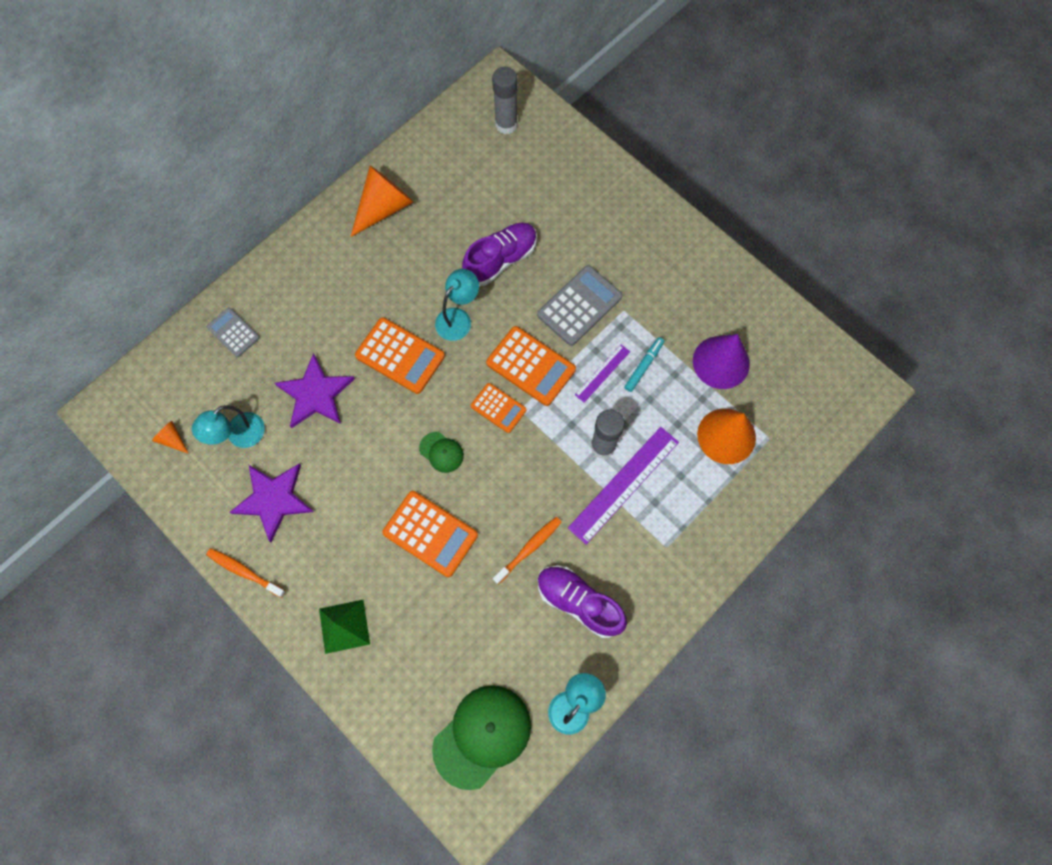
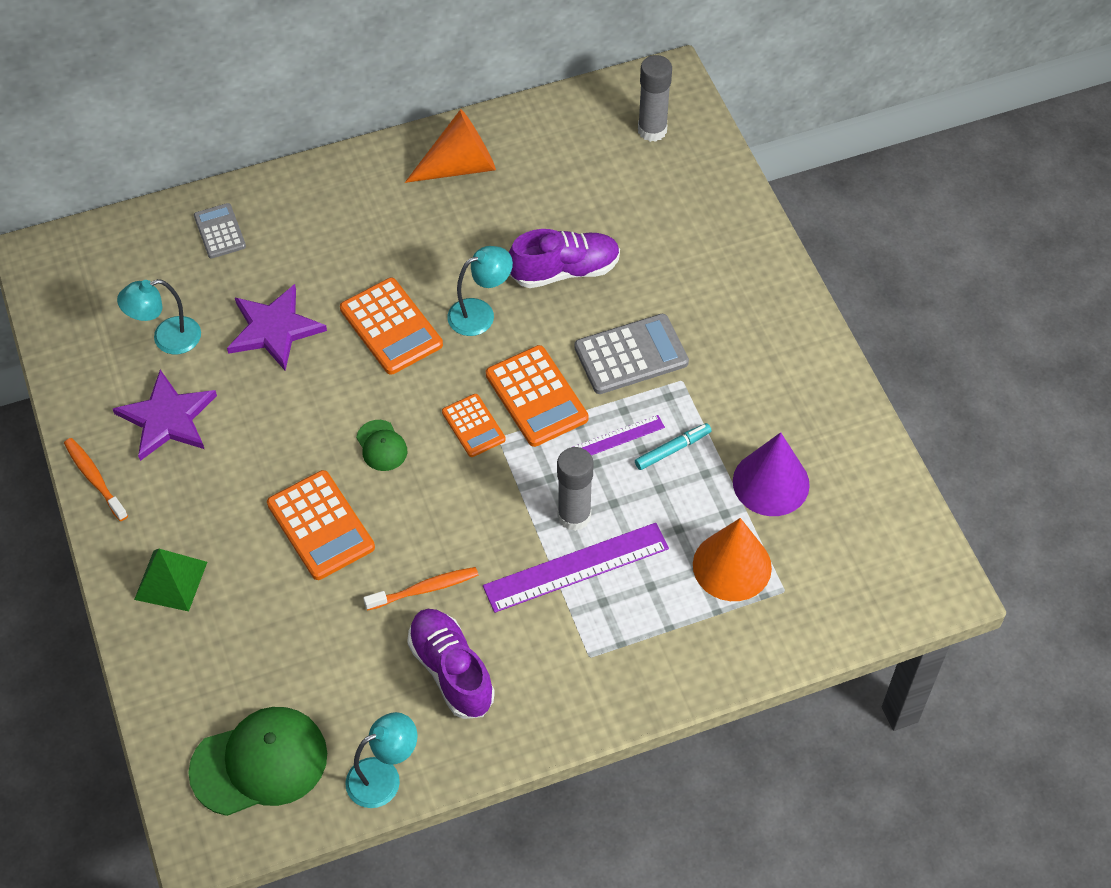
camera: 25 degrees right, 15 degrees down
(172, 439) = (94, 313): orange cone -> none

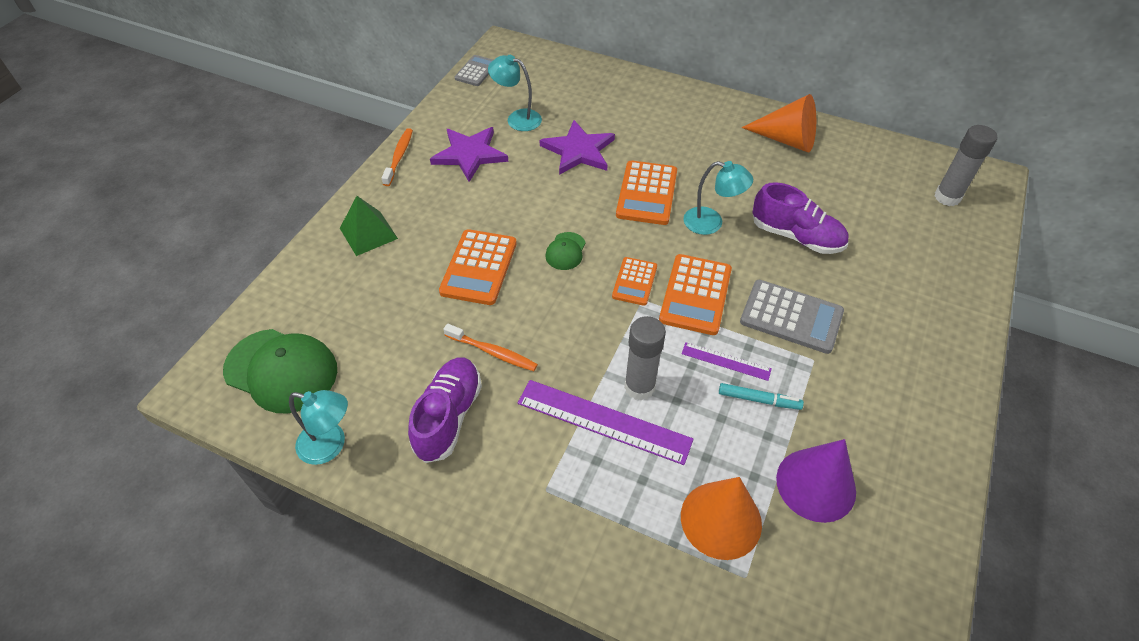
camera: 45 degrees right, 5 degrees down
(220, 231) = (606, 88): grey calculator -> grey calculator (476, 71)

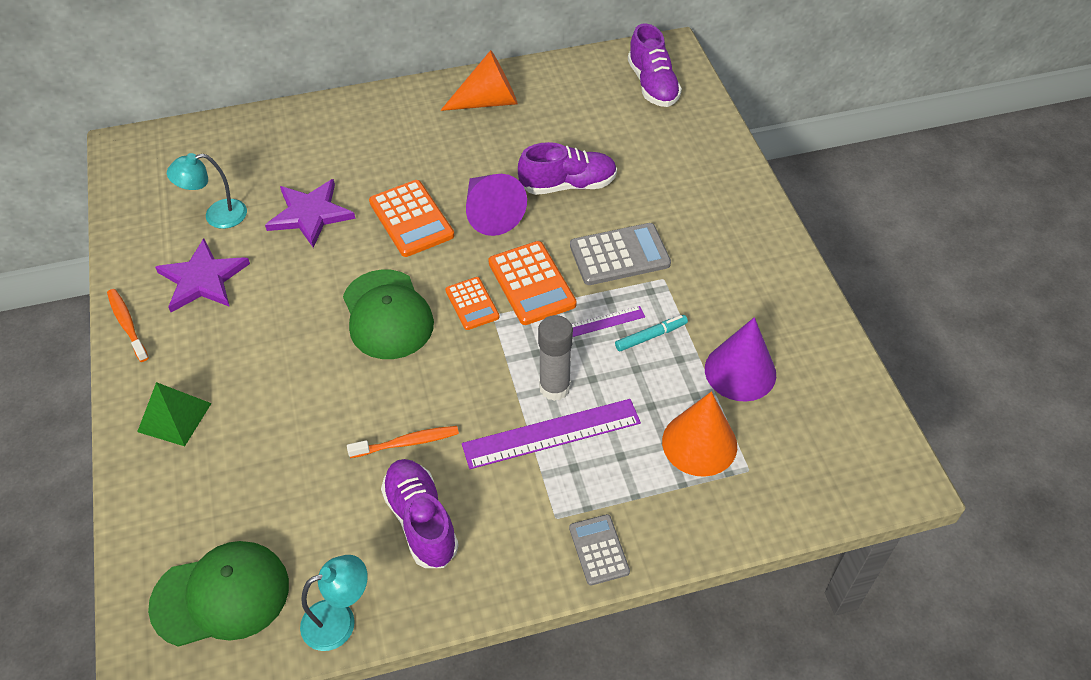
camera: 40 degrees left, 0 degrees up
(476, 71) = (121, 190): grey calculator -> grey calculator (599, 550)
(479, 267) = (320, 379): orange calculator -> none
(565, 251) = (387, 315): green cap -> green cap, size x2.06
(711, 223) = (490, 213): turquoise lamp -> purple cone
(947, 197) = (652, 85): grey glue stick -> purple shoe

